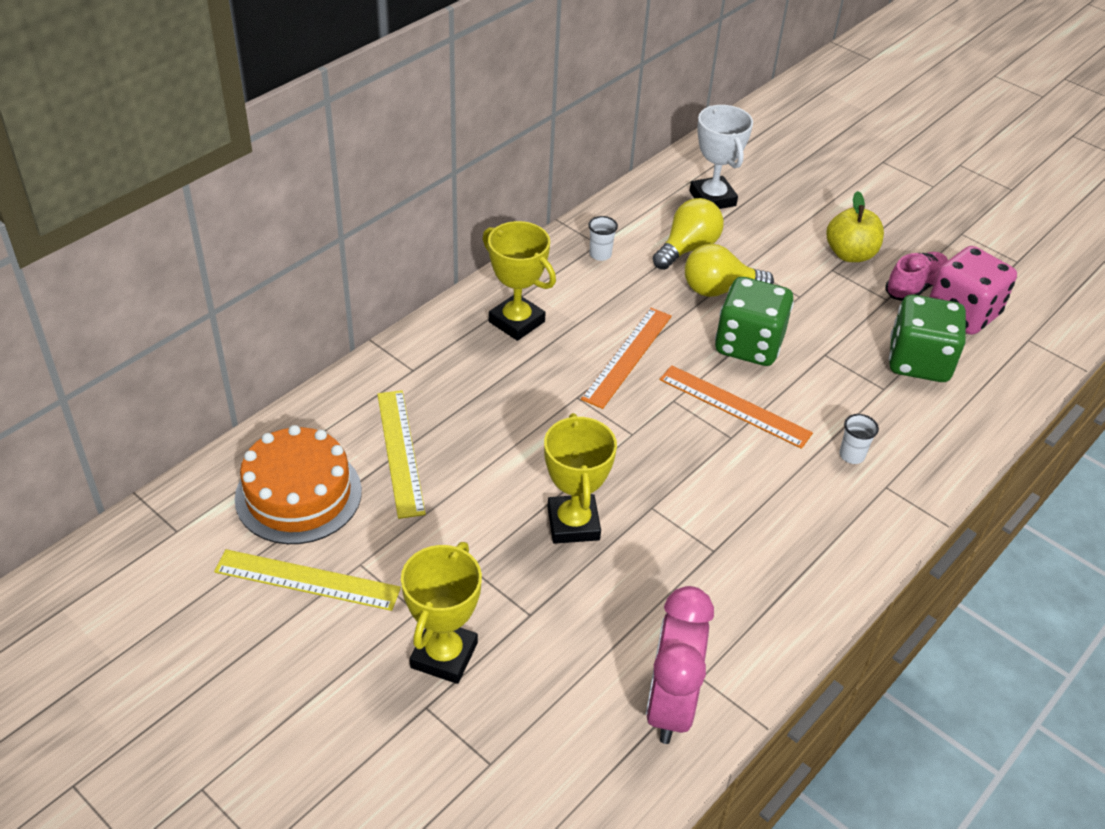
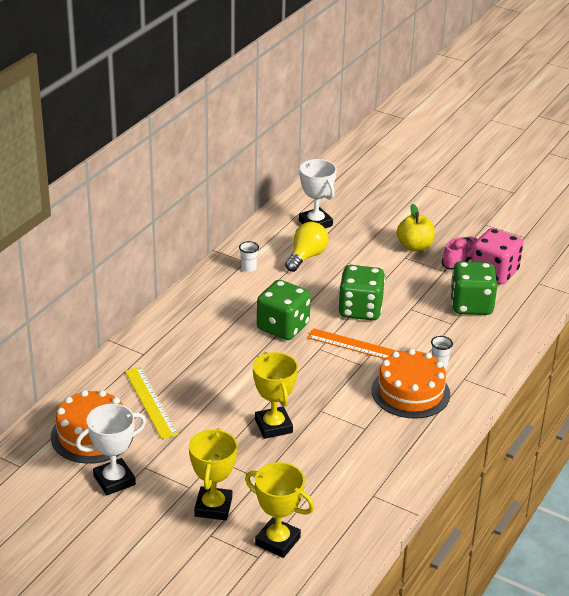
camera: 10 degrees left, 10 degrees down
(307, 580) = (114, 480): yellow ruler -> white trophy
(516, 322) = (204, 316): yellow trophy -> yellow trophy (277, 541)
(627, 356) = (283, 327): orange ruler -> green dice
(670, 705) = (357, 512): pink clock -> none
(719, 290) = (333, 279): yellow light bulb -> none
(798, 497) = (410, 392): none -> orange cake

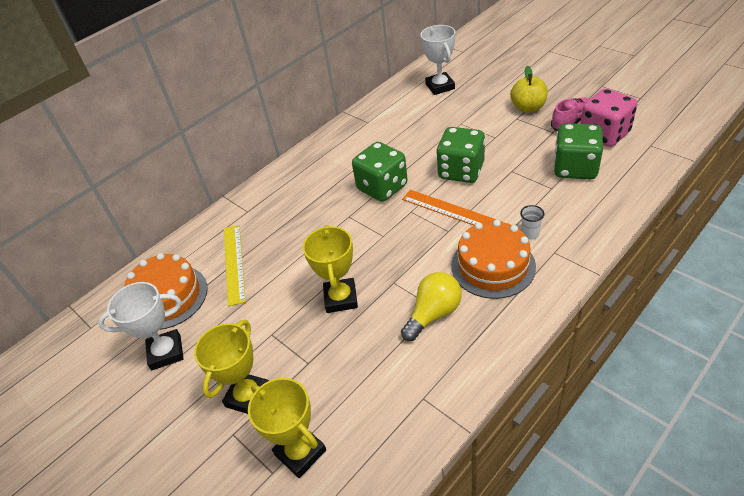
camera: 20 degrees right, 10 degrees up
(248, 268) = (368, 128): white cup -> none
(306, 257) = (423, 118): yellow light bulb -> yellow light bulb (433, 314)

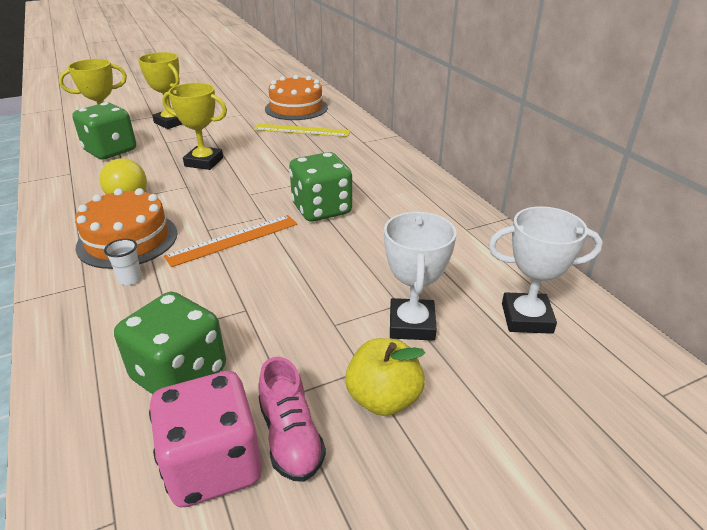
camera: 105 degrees right, 10 degrees down
(166, 352) = (245, 105): white trophy -> white trophy (412, 324)
(461, 171) = (291, 268): green dice -> green dice (110, 151)

